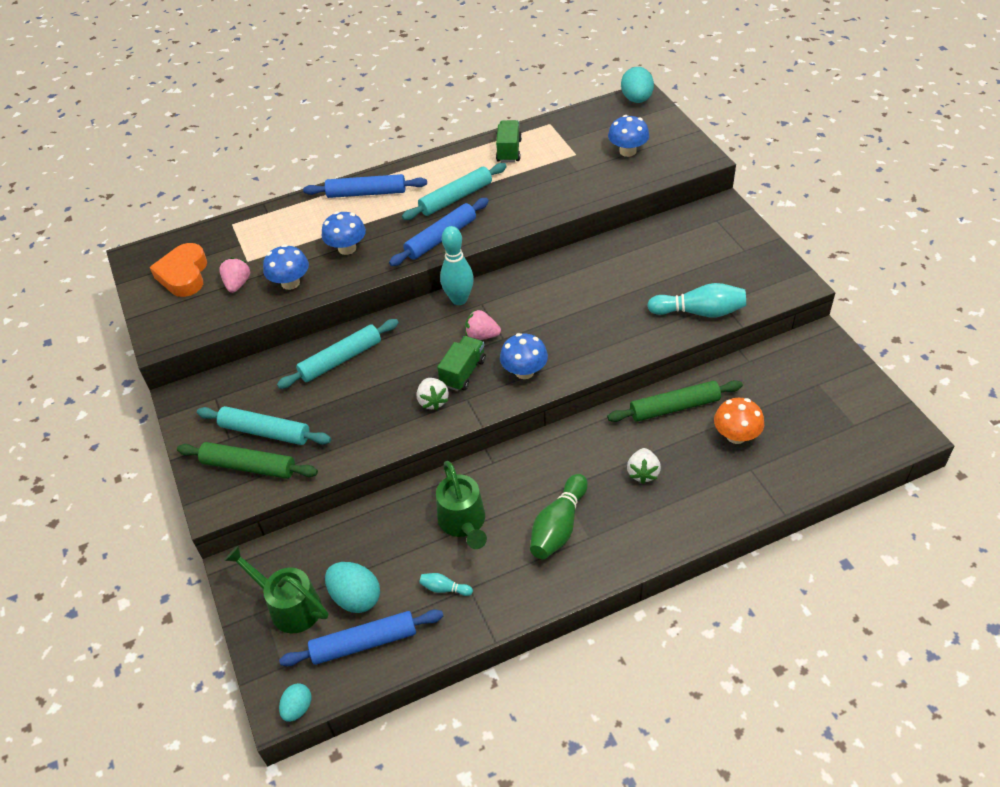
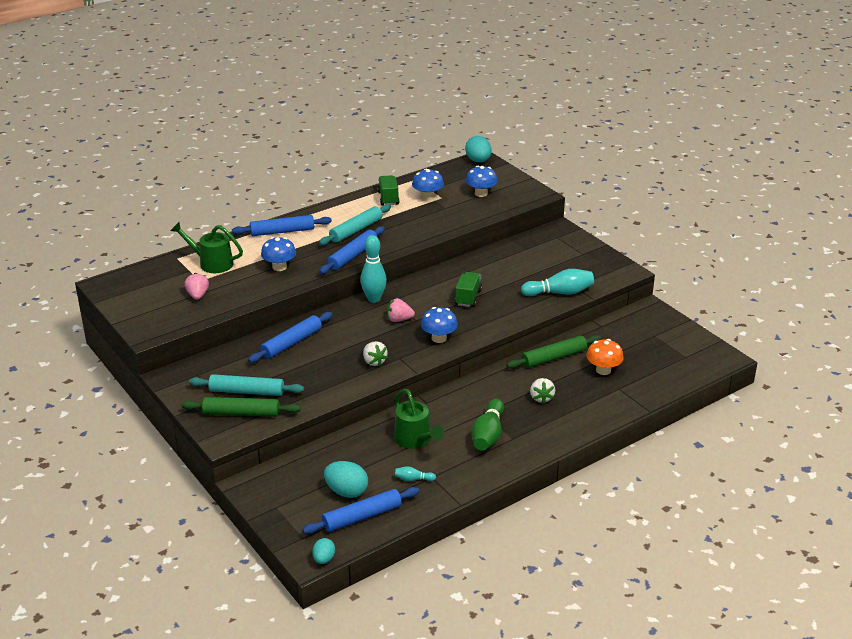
camera: 15 degrees left, 15 degrees down
(184, 275) = (150, 293): orange heart -> none
(288, 605) = (295, 502): green watering can -> green watering can (211, 263)
(290, 283) = (241, 291): blue mushroom -> blue mushroom (428, 197)
(340, 360) = (291, 343): turquoise rolling pin -> blue rolling pin
(463, 372) = (392, 342): green truck -> green truck (468, 297)

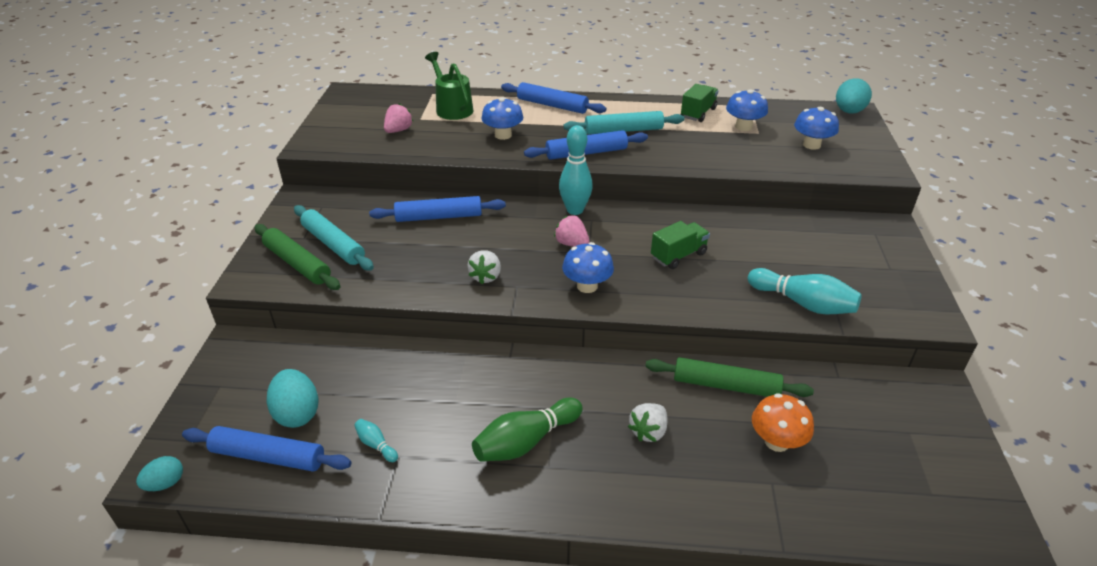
camera: 40 degrees right, 5 degrees up
(415, 440) = (441, 396): green watering can -> none

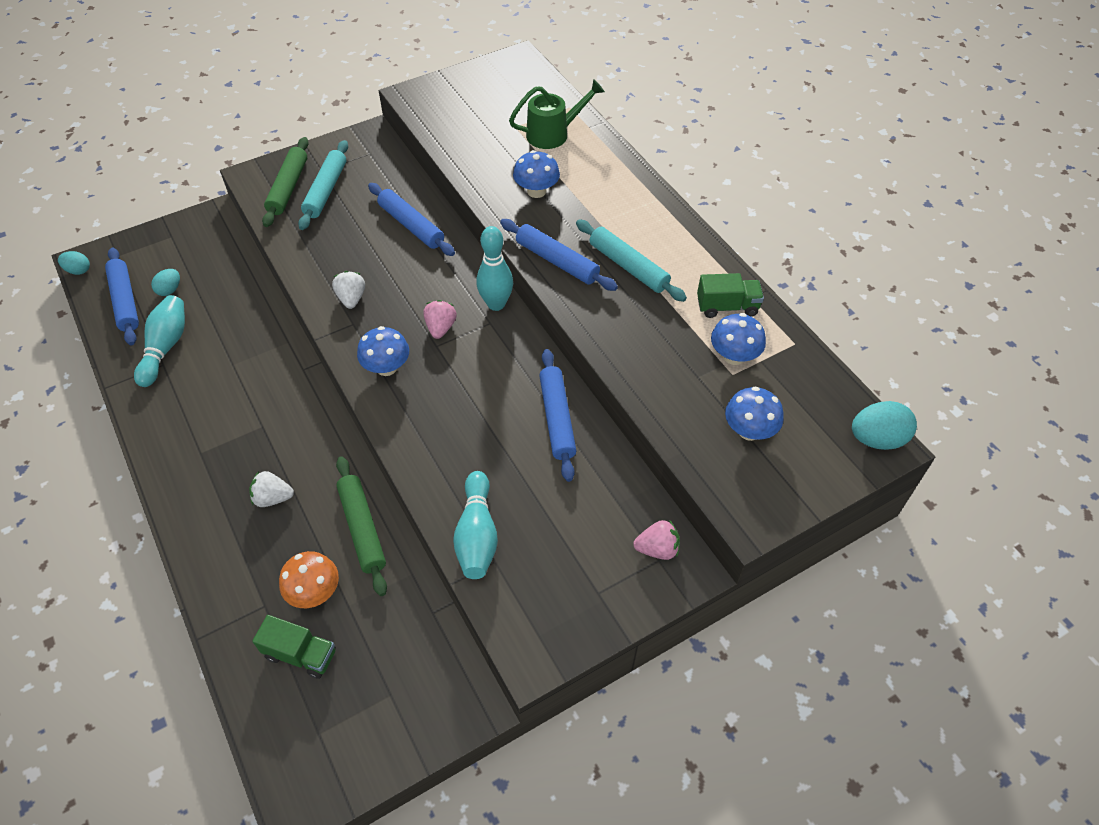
camera: 55 degrees right, 15 degrees up
(297, 413) = (170, 290): turquoise egg -> turquoise egg, size x0.60
(376, 445) = (165, 347): turquoise bowling pin -> turquoise bowling pin, size x2.09
(398, 130) = (482, 126): pink strawberry -> pink strawberry (657, 549)
(452, 108) = (554, 134): green watering can -> green watering can turned 45 degrees clockwise
(486, 277) = (351, 298): white strawberry -> white strawberry turned 105 degrees clockwise
(526, 442) = (217, 427): green bowling pin -> none
(552, 105) = (628, 193): blue rolling pin -> blue rolling pin (557, 418)
(678, 255) = (482, 410): green truck -> green truck (301, 654)

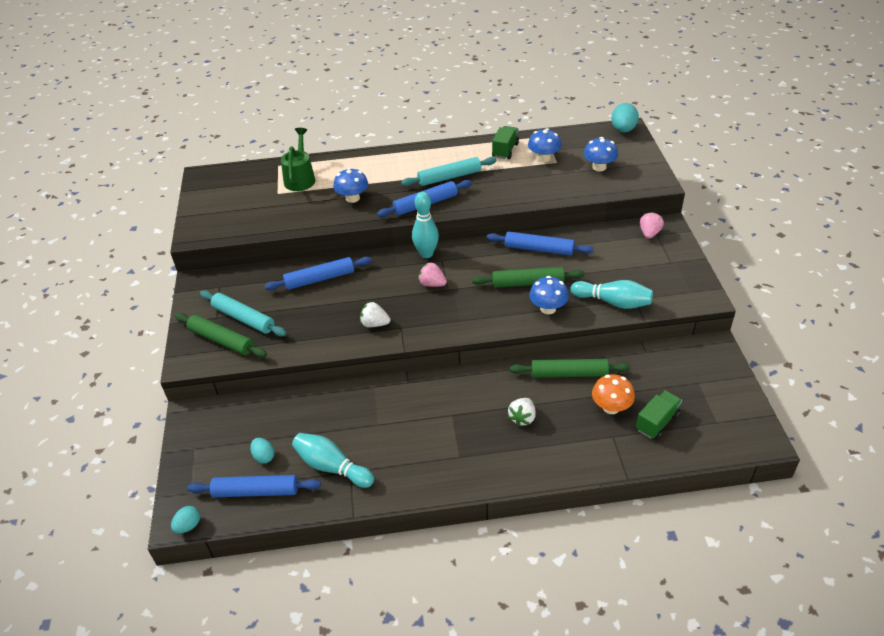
camera: 65 degrees left, 10 degrees down
(386, 367) = (453, 317): blue mushroom -> blue mushroom (548, 308)
(480, 425) = (527, 283): none -> green rolling pin

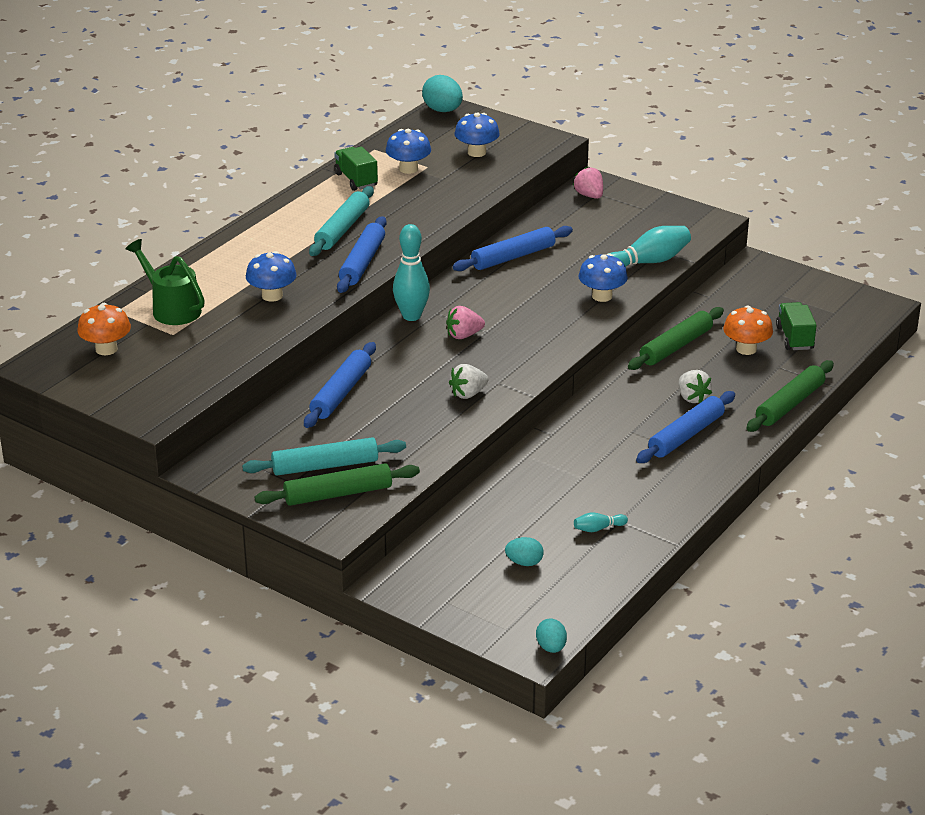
camera: 50 degrees left, 10 degrees down
(240, 184) = (106, 349): none -> orange mushroom
(256, 491) = (564, 587): blue rolling pin -> blue rolling pin (686, 435)
(332, 467) = (598, 528): turquoise bowling pin -> turquoise bowling pin, size x0.48
(527, 283) = (550, 287): green rolling pin -> green rolling pin (789, 404)

